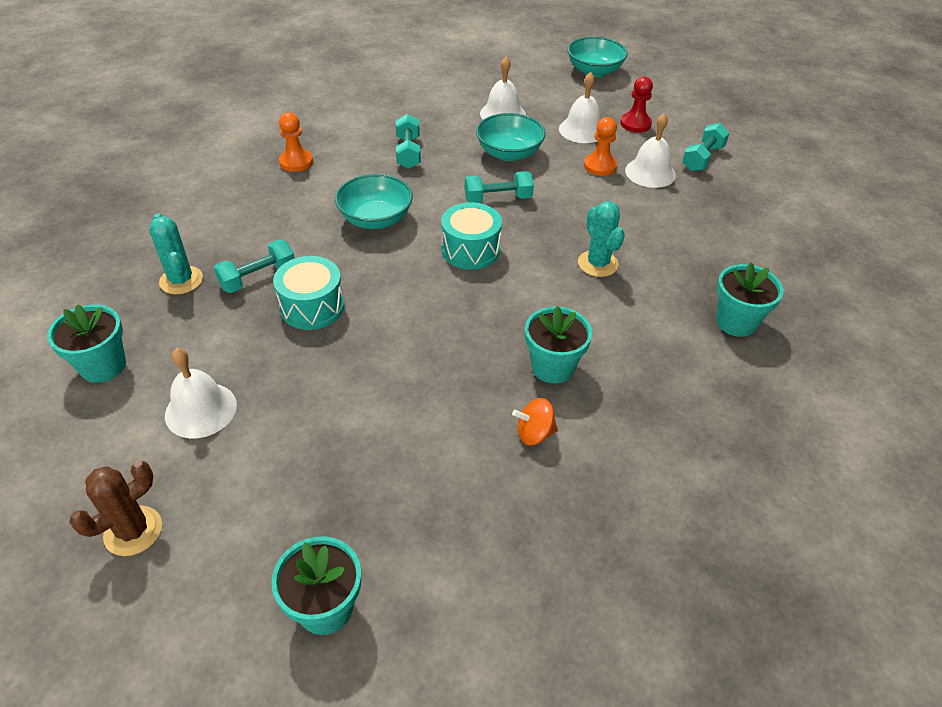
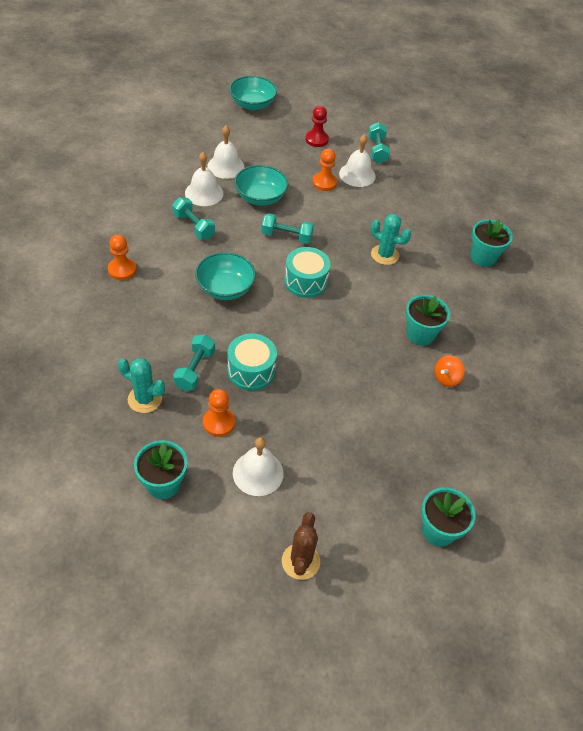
camera: 40 degrees left, 5 degrees up
(222, 339) = (219, 423): none -> orange pawn
(498, 199) = (286, 236): turquoise dumbbell -> turquoise dumbbell turned 60 degrees clockwise
(582, 130) = (288, 158): white bell -> white bell (204, 193)

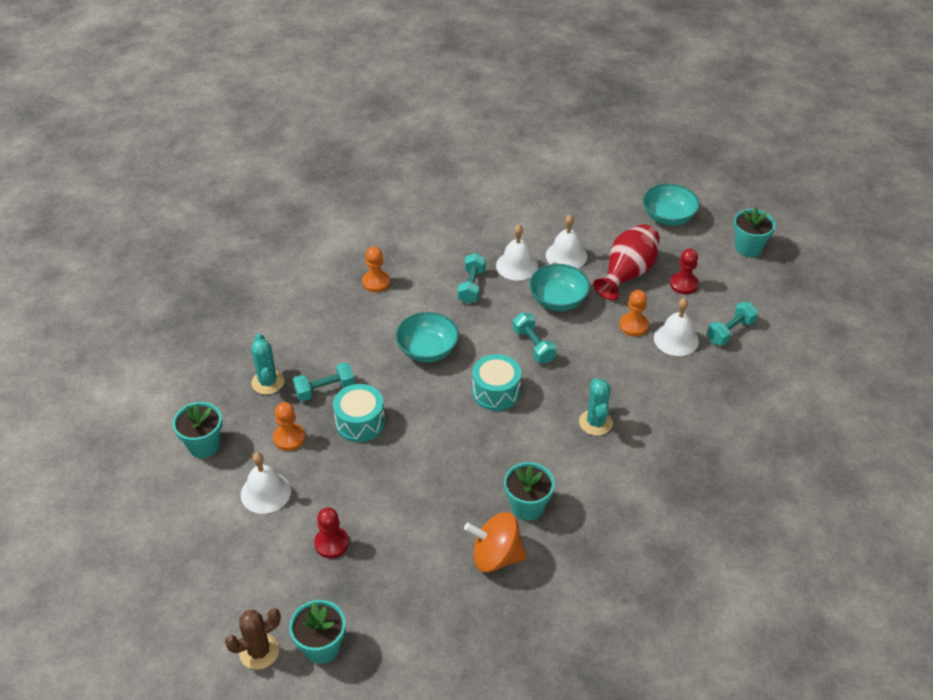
camera: 55 degrees right, 5 degrees down
(277, 154) = (627, 273): none -> red vase
(300, 561) = (210, 571): brown cactus -> brown cactus (259, 651)
(349, 462) = (331, 543): none -> red pawn
(446, 378) = (496, 556): orange spinning top -> orange spinning top, size x1.77
(483, 257) = (688, 495): turquoise flower pot -> turquoise flower pot (748, 248)

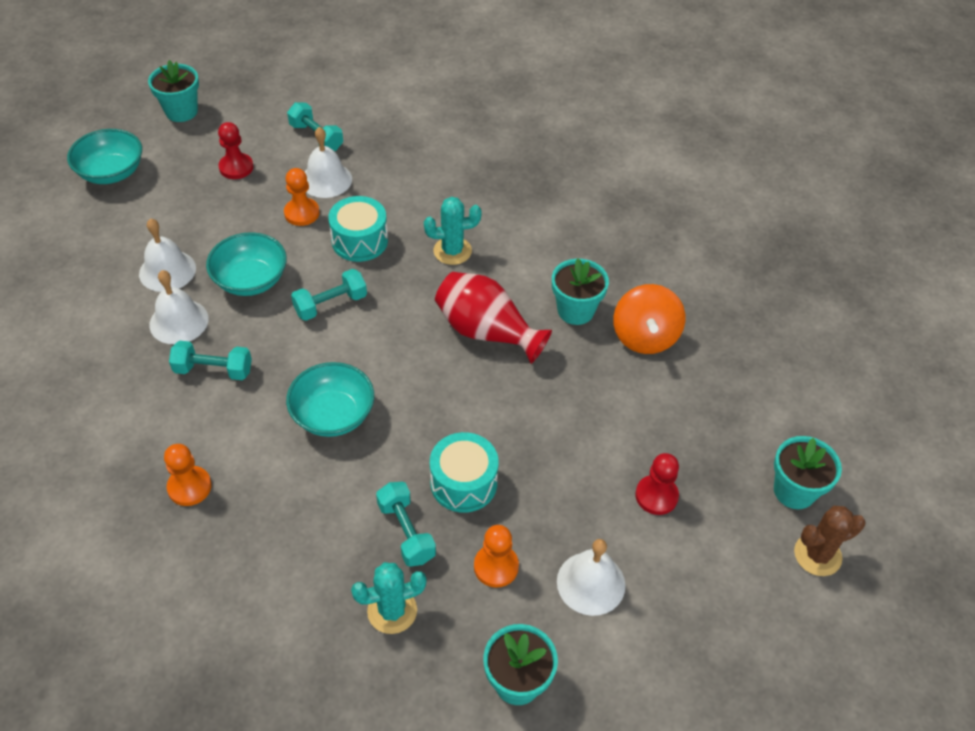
camera: 95 degrees left, 5 degrees up
(259, 651) = (817, 555): brown cactus -> brown cactus turned 75 degrees counterclockwise
(496, 392) = (407, 340): turquoise drum -> turquoise drum (359, 241)
(627, 273) = (211, 214): red vase -> red vase (486, 332)

